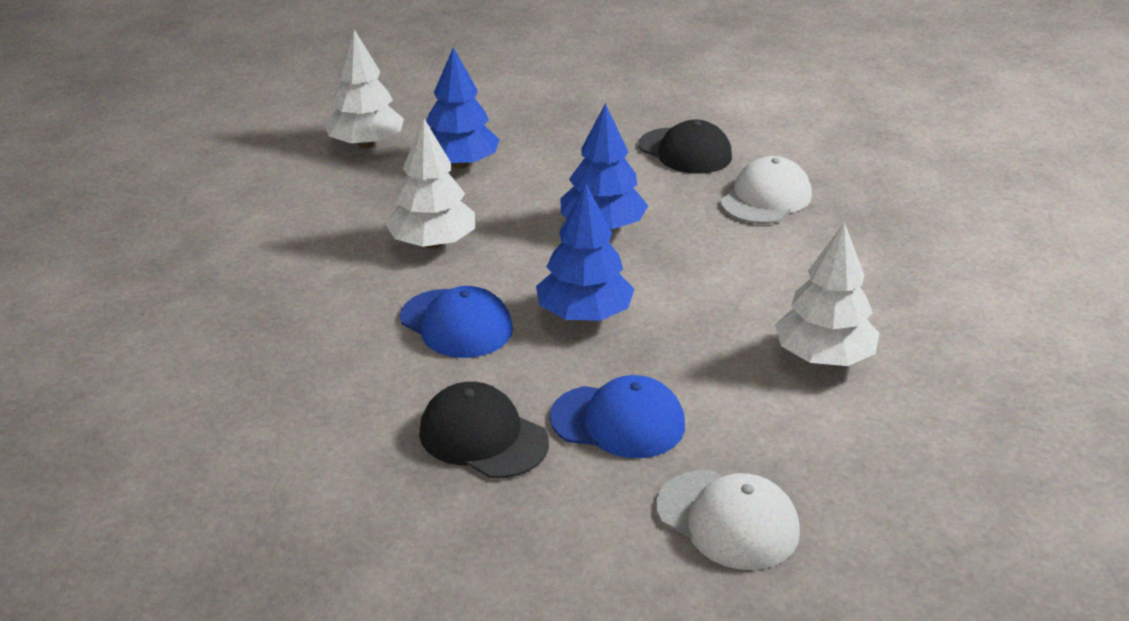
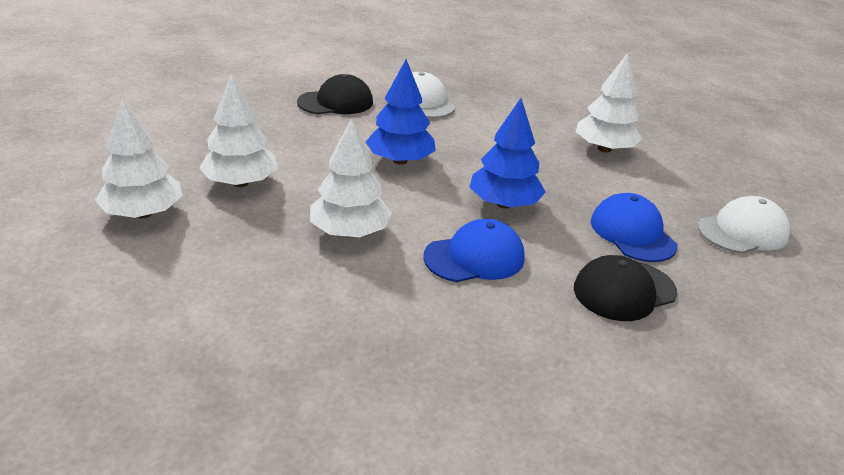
camera: 65 degrees left, 0 degrees up
(459, 164) = (240, 183): blue tree -> white tree
(618, 421) = (632, 233): blue cap -> blue cap turned 60 degrees counterclockwise

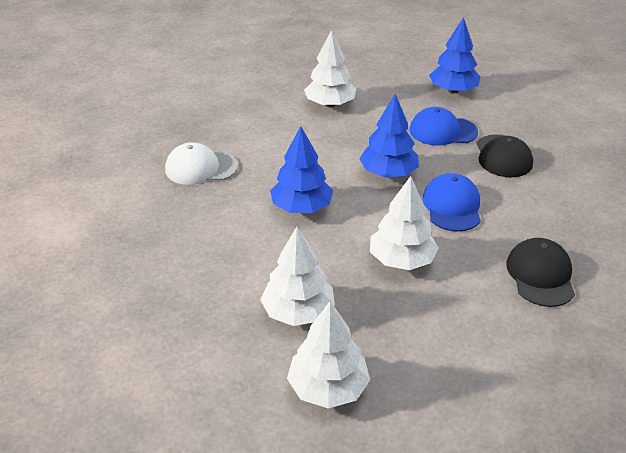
camera: 65 degrees left, 5 degrees up
(336, 102) = (168, 221): black cap -> black cap (540, 275)
(743, 231) = (453, 90): white cap -> blue tree

